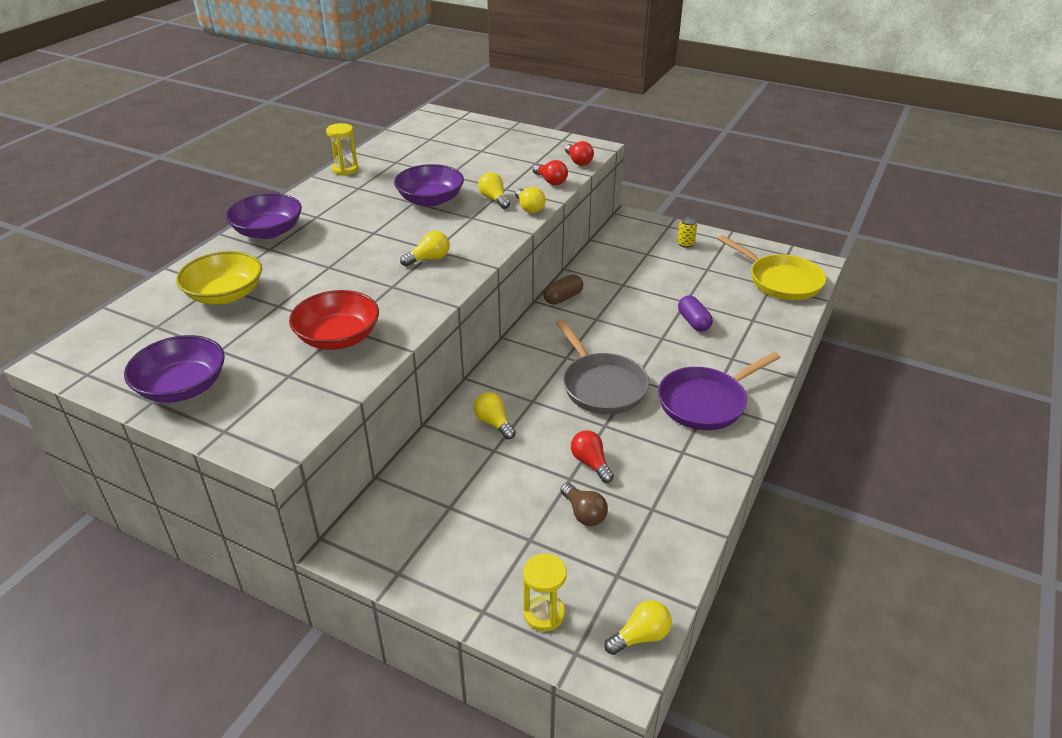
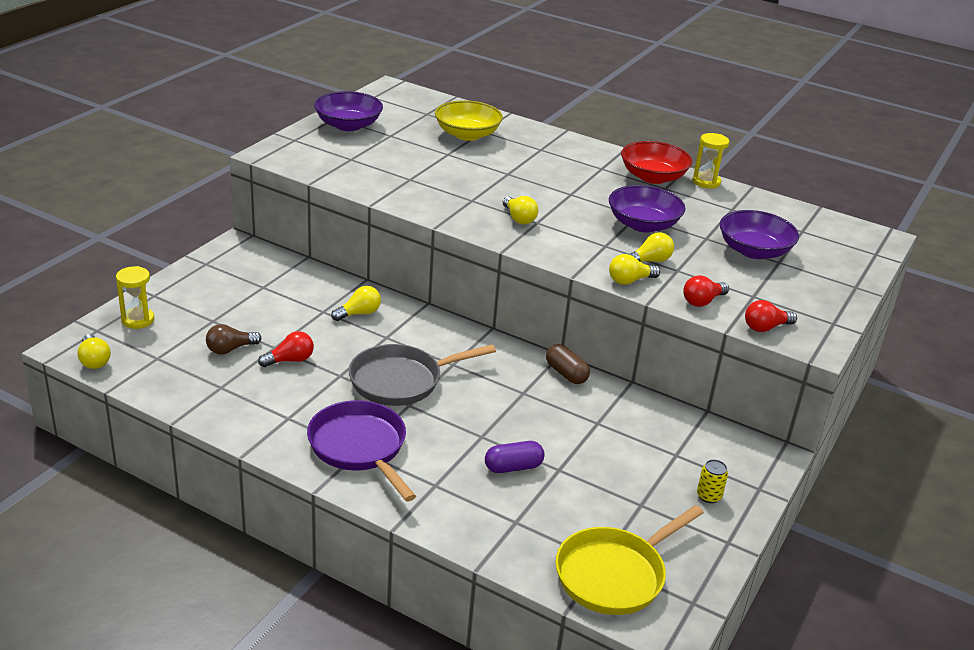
camera: 90 degrees right, 5 degrees down
(268, 231) = (571, 148): purple bowl -> purple bowl (754, 251)
(338, 337) = (396, 176): red bowl -> red bowl (653, 177)

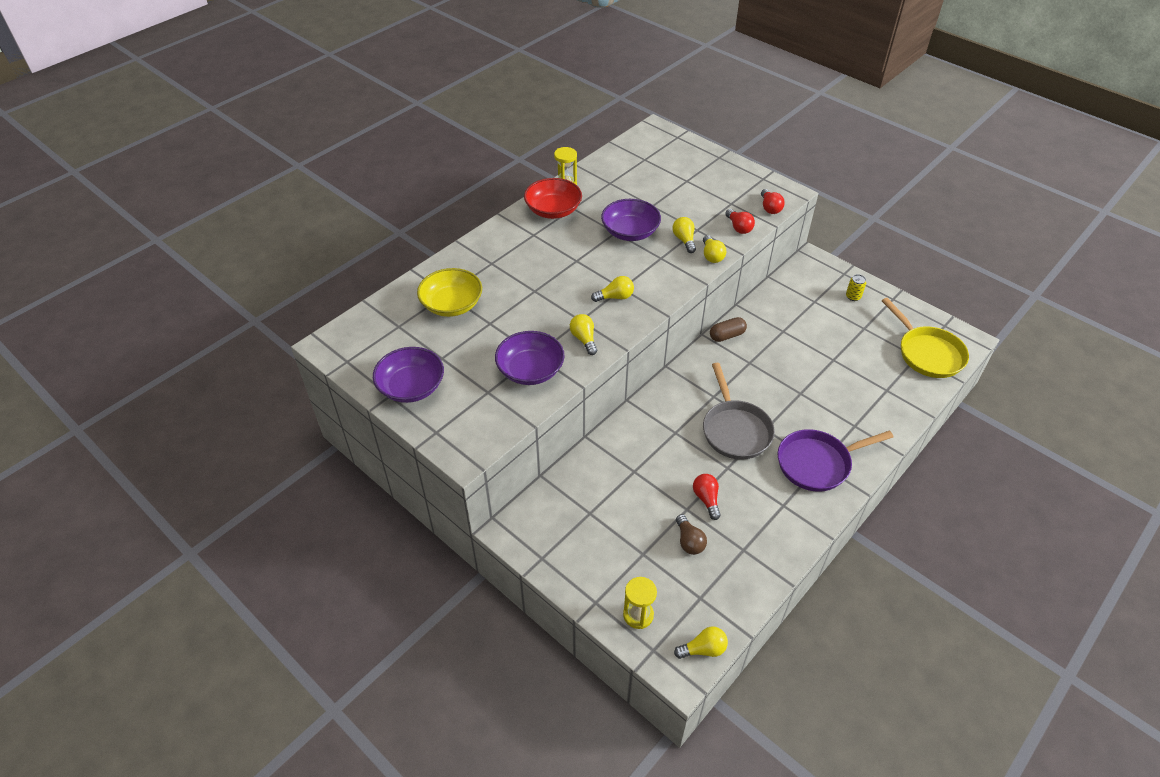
camera: 75 degrees left, 15 degrees up
(359, 313) = (639, 447): yellow light bulb -> yellow light bulb (584, 339)
(513, 467) = (833, 382): purple capsule -> none
(754, 251) = (671, 188): purple bowl -> purple bowl (530, 370)

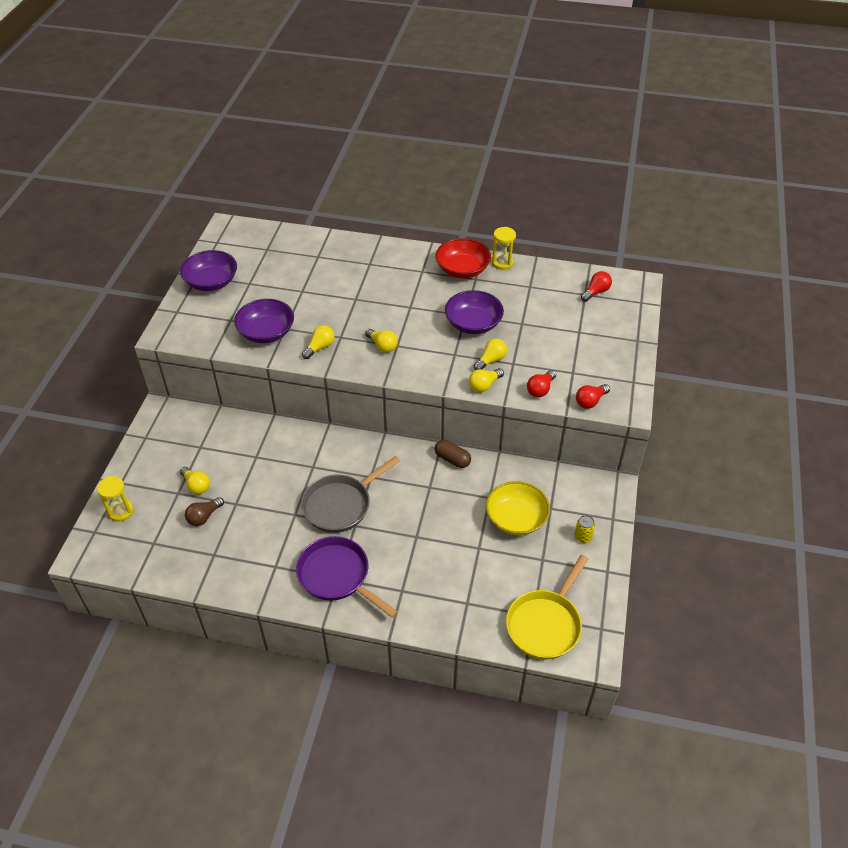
camera: 60 degrees right, 0 degrees up
(452, 304) = (308, 264): yellow bowl -> yellow bowl (516, 518)
(703, 649) = (107, 562): yellow light bulb -> yellow light bulb (196, 485)
(706, 499) = (253, 512): red light bulb -> red light bulb (596, 292)

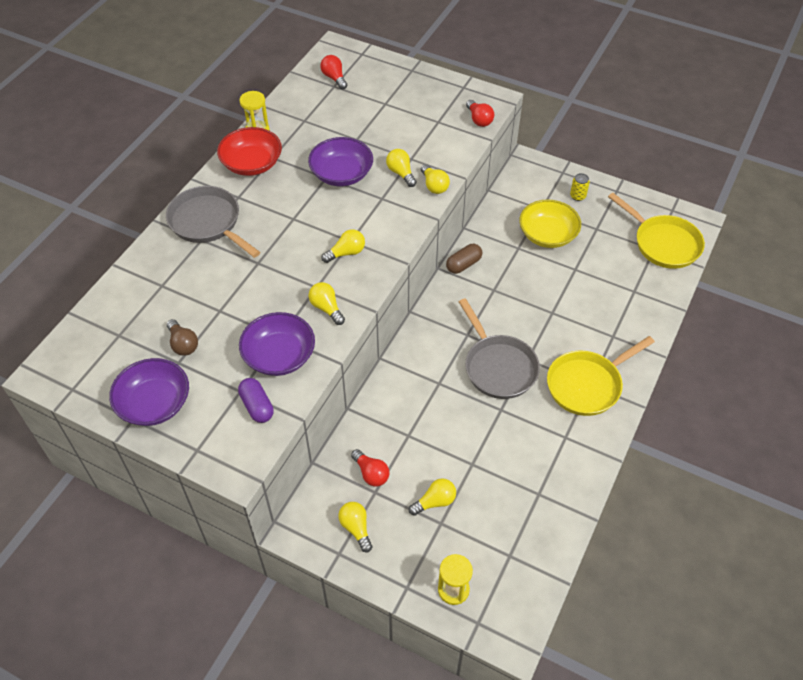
camera: 75 degrees left, 5 degrees up
(167, 442) = (356, 528): none -> yellow light bulb
(204, 517) = (483, 498): brown light bulb -> brown light bulb (183, 344)
(218, 332) = (257, 406): none -> purple capsule
(337, 576) = (587, 384): purple pan -> yellow pan
(388, 262) = (208, 223): none -> grey pan
(540, 389) = (453, 148): red light bulb -> red light bulb (371, 473)

